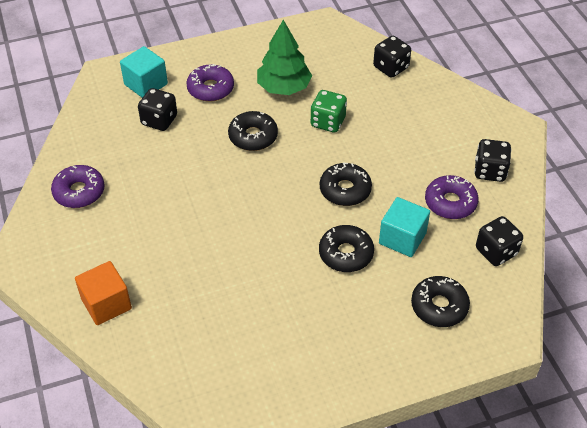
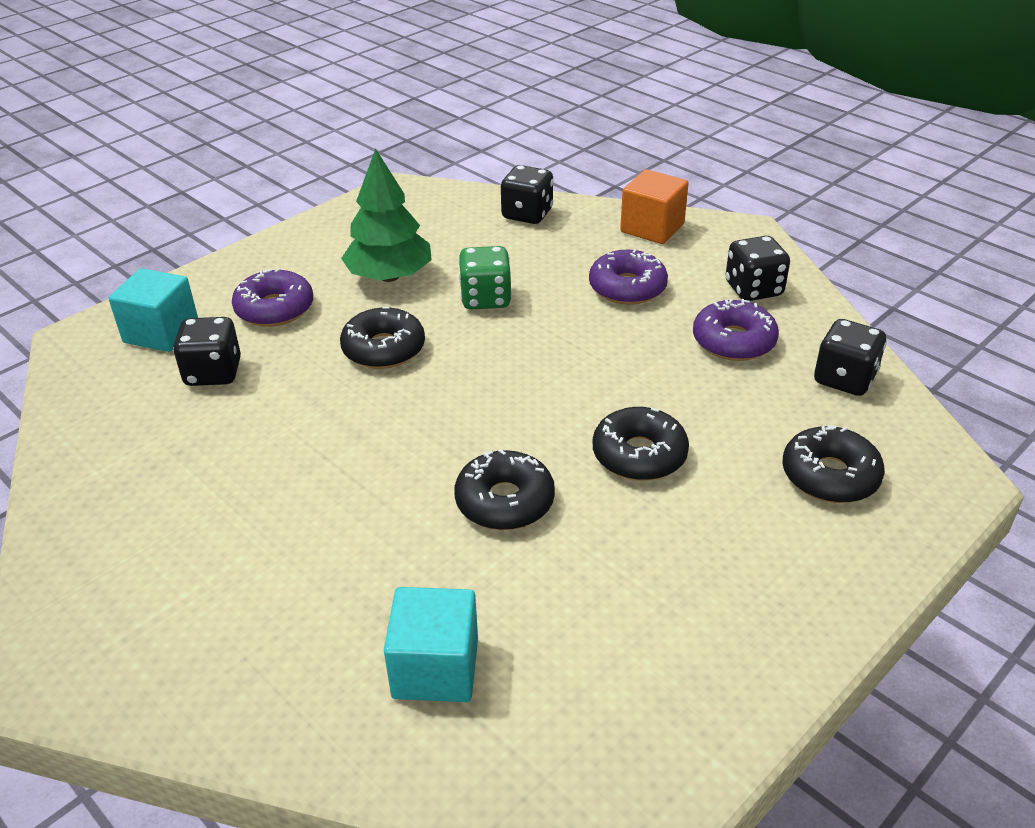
camera: 25 degrees left, 10 degrees down
(79, 192) = (122, 519): purple donut -> purple donut (627, 287)
(106, 304) = (277, 684): orange cube -> orange cube (652, 228)
(345, 190) = (574, 373): black donut -> black donut (504, 501)
(402, 238) = (705, 406): turquoise cube -> turquoise cube (435, 668)

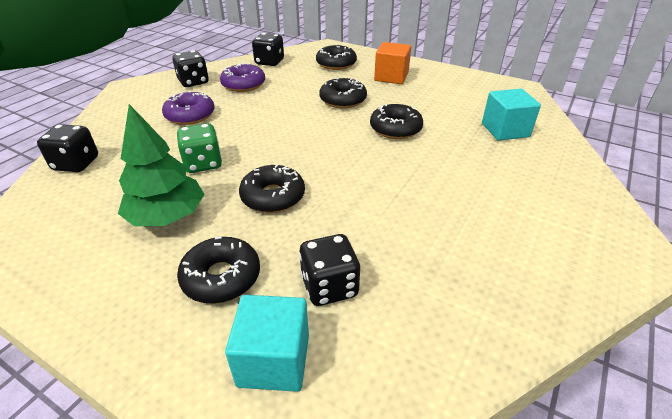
camera: 105 degrees left, 0 degrees up
(275, 309) = (221, 277): purple donut -> black donut
(652, 228) = (115, 113): orange cube -> orange cube (391, 77)

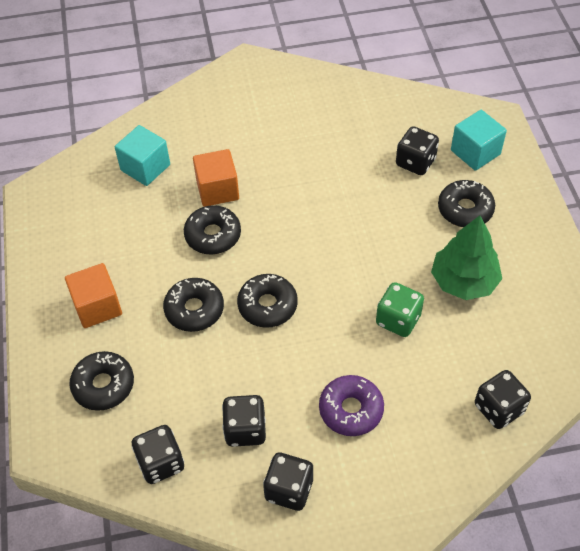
camera: 130 degrees left, 15 degrees up
(243, 84) = (245, 429): purple donut -> black dice
(273, 196) = (381, 243): black donut -> black donut (267, 305)
(441, 149) = (217, 190): none -> orange cube

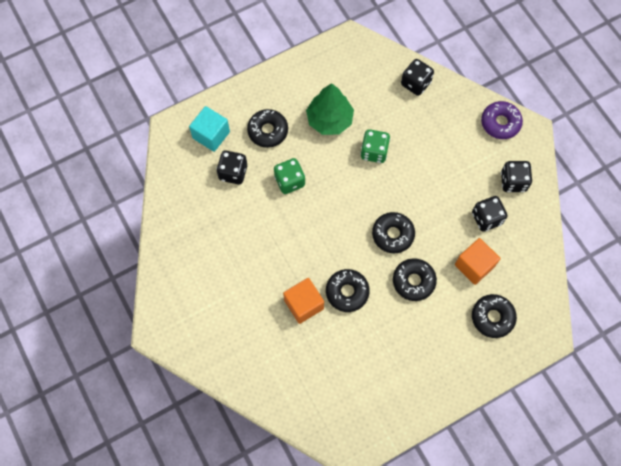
camera: 110 degrees left, 15 degrees up
(97, 306) = (436, 349): orange cube -> orange cube (474, 266)
(145, 167) = (299, 369): turquoise cube -> none
(161, 463) = (528, 259): black dice -> none
(351, 410) = (448, 162): purple donut -> purple donut (500, 123)
(384, 215) = (289, 181): none -> green dice

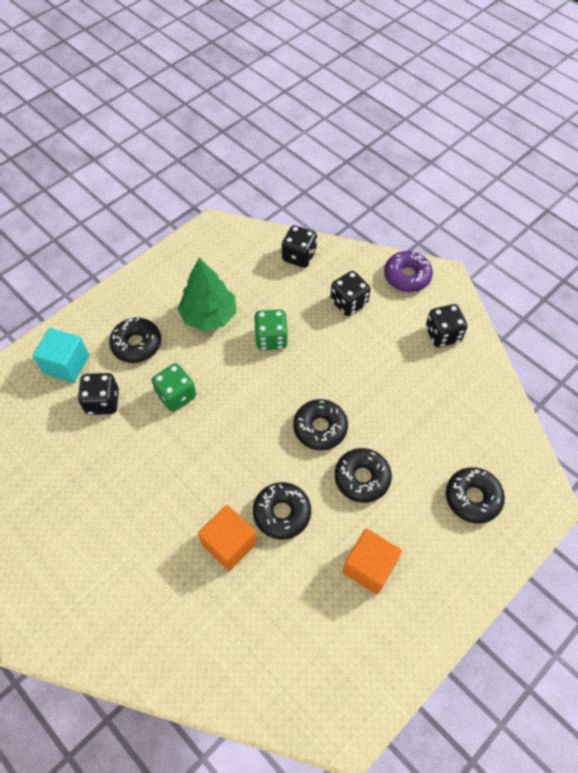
camera: 15 degrees left, 10 degrees down
(474, 266) = (430, 440): orange cube -> orange cube (369, 567)
(486, 218) = (426, 382): black dice -> black dice (348, 303)

